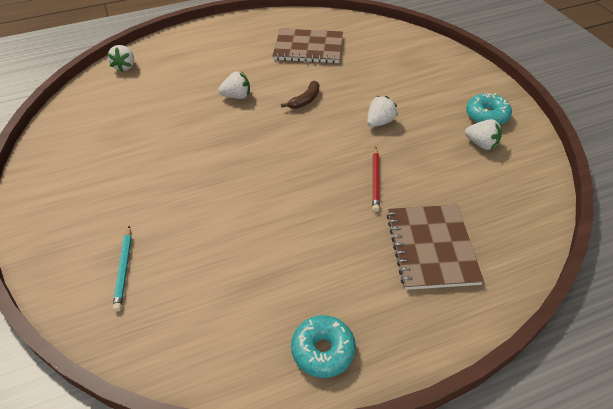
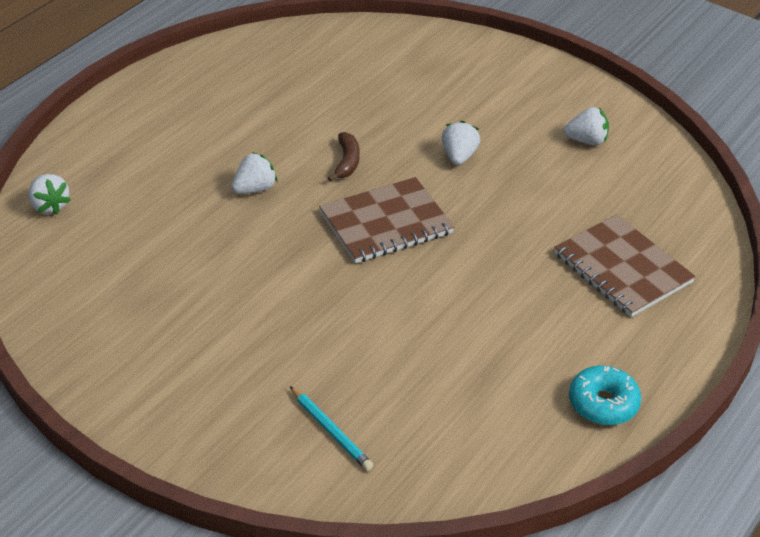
camera: 35 degrees left, 5 degrees down
(308, 48) = (284, 91): brown notebook -> brown notebook (386, 223)
(375, 180) = (511, 224): red pencil -> none
(486, 116) = (567, 105): turquoise donut -> none

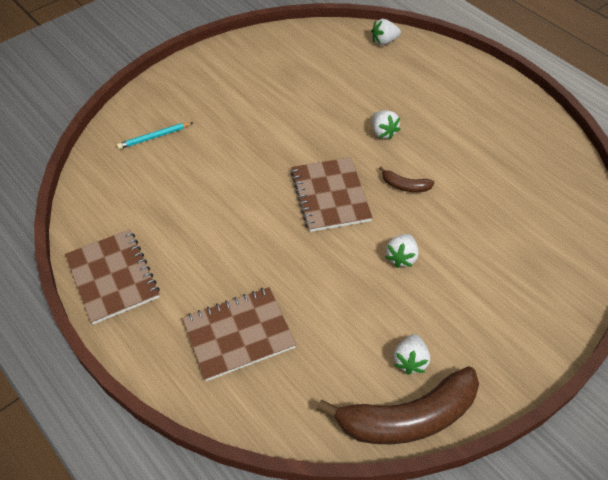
camera: 105 degrees right, 10 degrees up
(458, 156) = (401, 257): white strawberry -> white strawberry turned 90 degrees clockwise
(603, 403) = (113, 277): turquoise donut -> brown notebook
(648, 138) = (407, 417): none -> brown banana

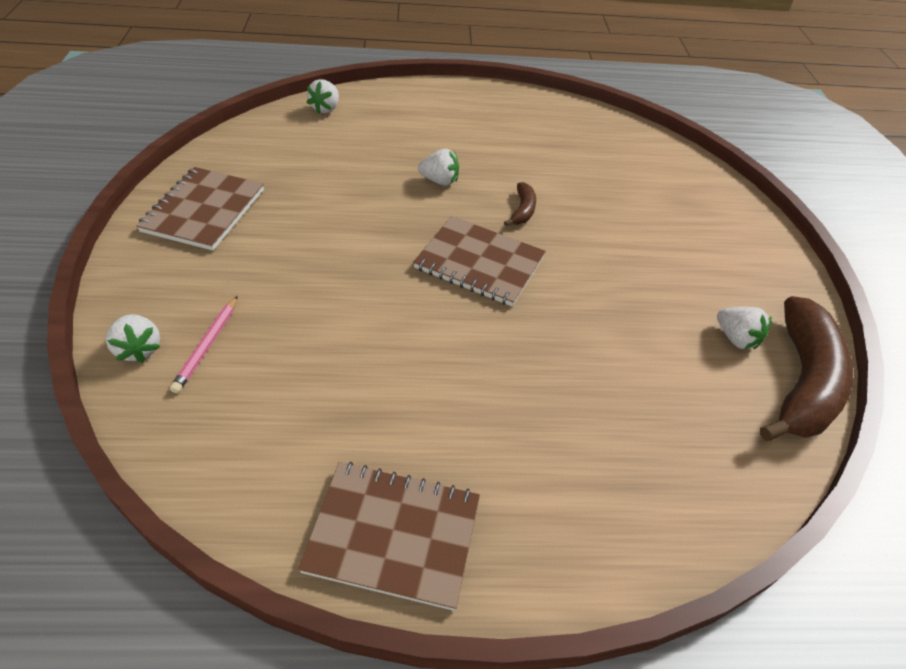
camera: 55 degrees left, 5 degrees down
(154, 137) = (206, 346): turquoise pencil -> pink pencil
(239, 334) = (600, 453): brown notebook -> brown notebook (204, 210)
(401, 257) = (607, 267): white strawberry -> white strawberry (139, 349)
(405, 186) = (522, 210): brown banana -> brown banana turned 45 degrees counterclockwise

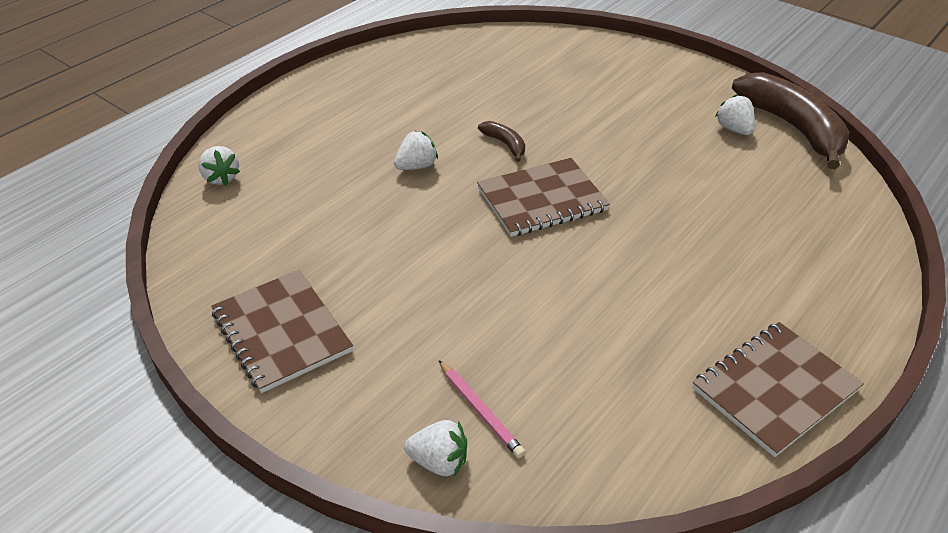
camera: 45 degrees left, 5 degrees down
(736, 338) = (734, 129): white strawberry -> white strawberry turned 120 degrees counterclockwise

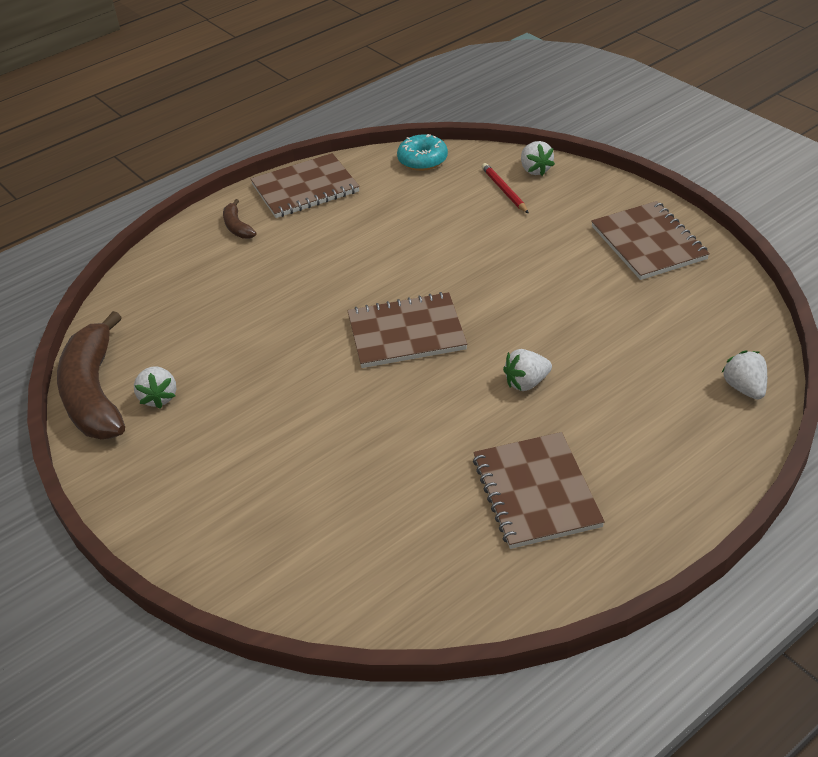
camera: 165 degrees left, 0 degrees up
(401, 97) = (536, 492): none -> brown notebook
(439, 461) = (535, 170): white strawberry -> white strawberry turned 135 degrees counterclockwise
(480, 411) = (504, 190): pink pencil -> red pencil
(505, 144) = (421, 402): brown banana -> brown banana (237, 227)
(626, 470) = (422, 160): none -> turquoise donut

